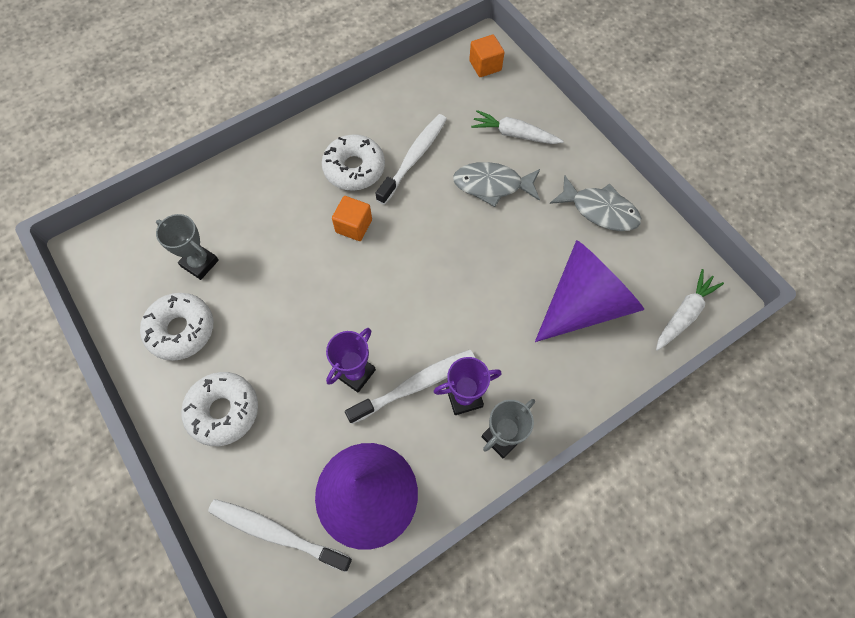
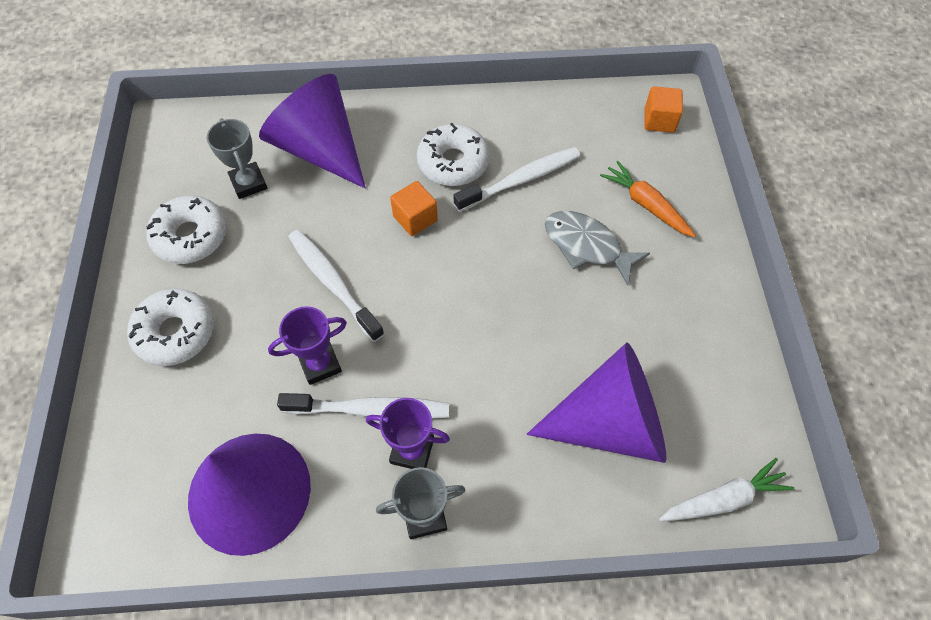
camera: 30 degrees right, 5 degrees down
(240, 207) = (319, 149): none -> purple cone
(276, 533) = (142, 478): white toothbrush -> white toothbrush (333, 283)
(514, 134) = (646, 205): white carrot -> orange carrot
(600, 210) = (693, 331): grey fish -> none

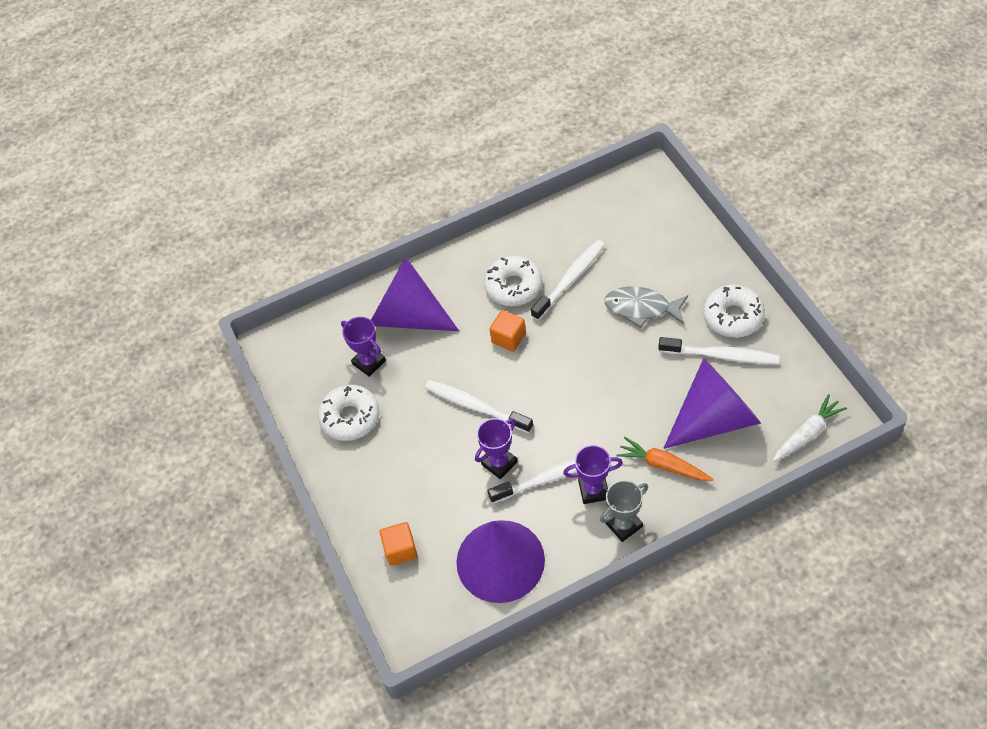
camera: 15 degrees left, 5 degrees down
(175, 332) = (383, 486): white donut -> white donut (733, 316)
(248, 183) = (369, 362): grey trophy -> purple trophy
(646, 205) = (669, 262): orange carrot -> orange carrot (663, 465)
(657, 345) = (721, 356): none -> white toothbrush
(659, 120) = (648, 195): orange cube -> orange cube (400, 550)

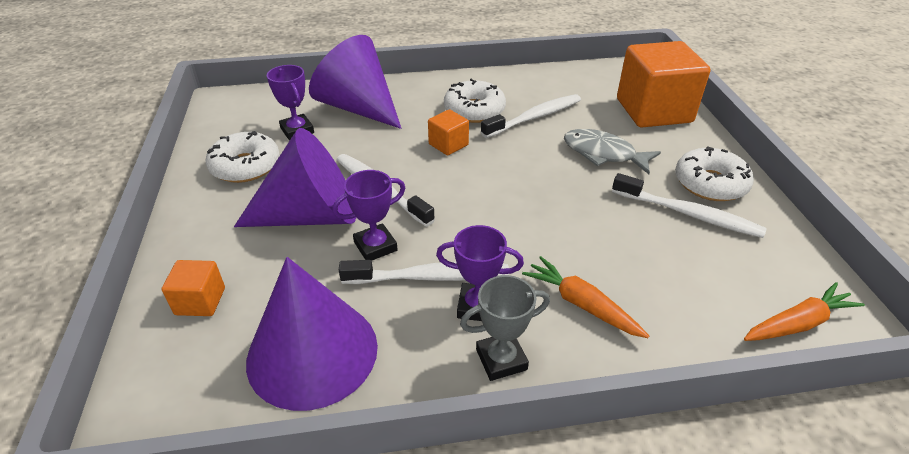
camera: 10 degrees right, 15 degrees down
(671, 237) = (653, 111): none -> orange cube
(714, 418) = (665, 272): purple cone -> purple cone (312, 215)
(807, 434) = (797, 323): white carrot -> orange carrot

